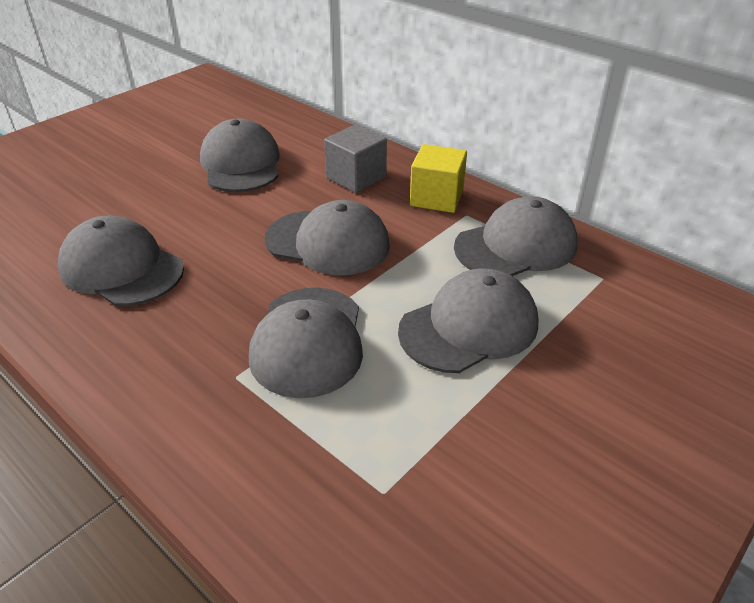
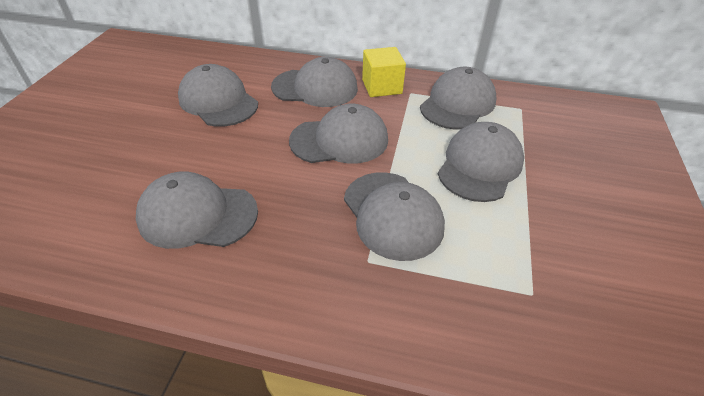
camera: 30 degrees left, 5 degrees up
(356, 177) = (315, 88): grey cube -> grey cap

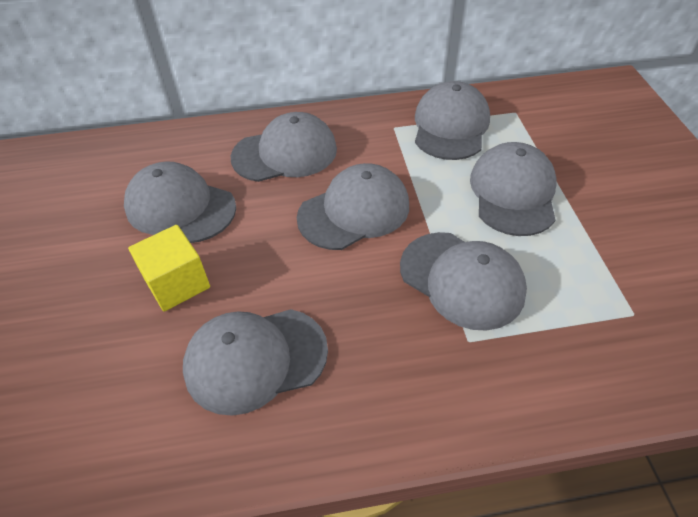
camera: 20 degrees left, 5 degrees up
(382, 87) = (359, 129): yellow cube -> yellow cube (177, 283)

